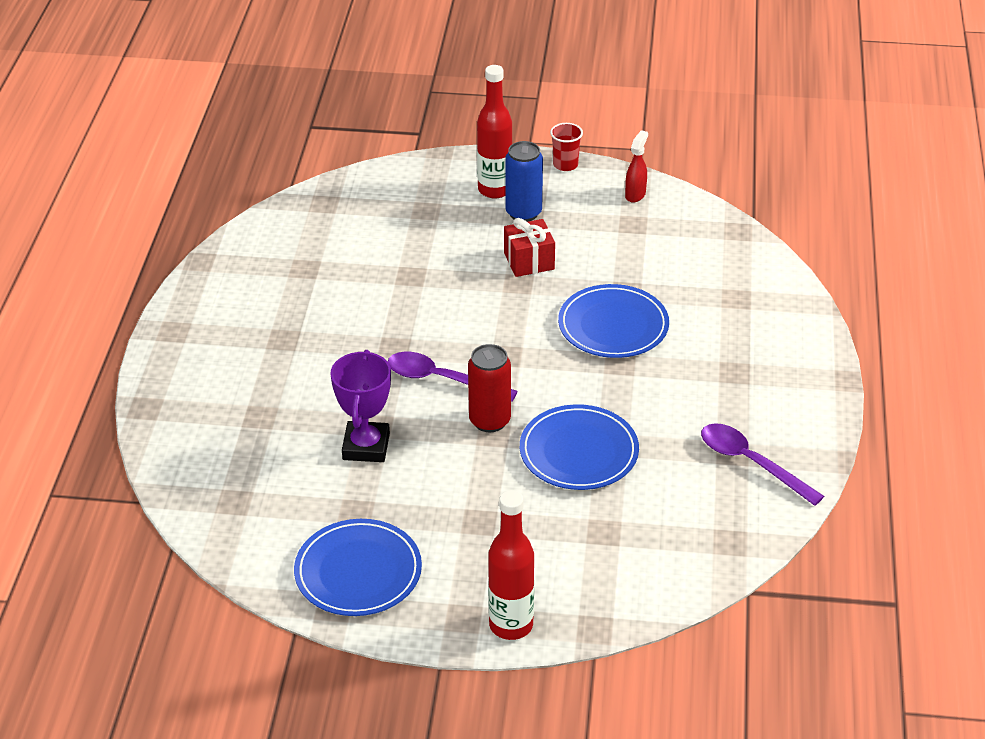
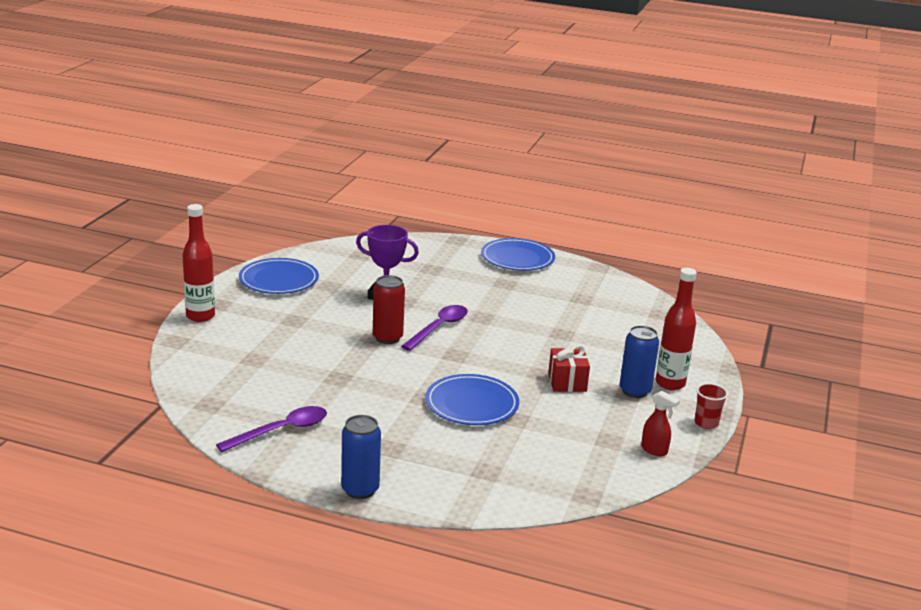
camera: 100 degrees right, 15 degrees down
(579, 452) = (337, 364): blue plate -> blue plate (517, 258)
(821, 378) = (360, 490): none -> blue can

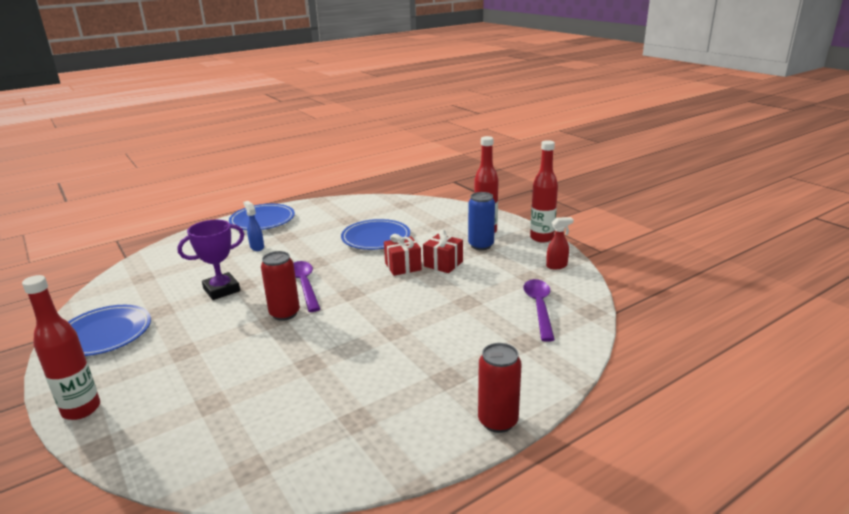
camera: 50 degrees left, 0 degrees up
(281, 431) = (355, 434): purple spoon -> purple spoon (539, 308)
(360, 490) = (498, 421): blue can -> red can
(468, 278) = (257, 247): none -> blue spray bottle
(472, 404) = (427, 312): blue plate -> blue plate (376, 238)
(533, 363) = (403, 266): none -> red gift
(706, 423) = (541, 238): red cup -> red bottle

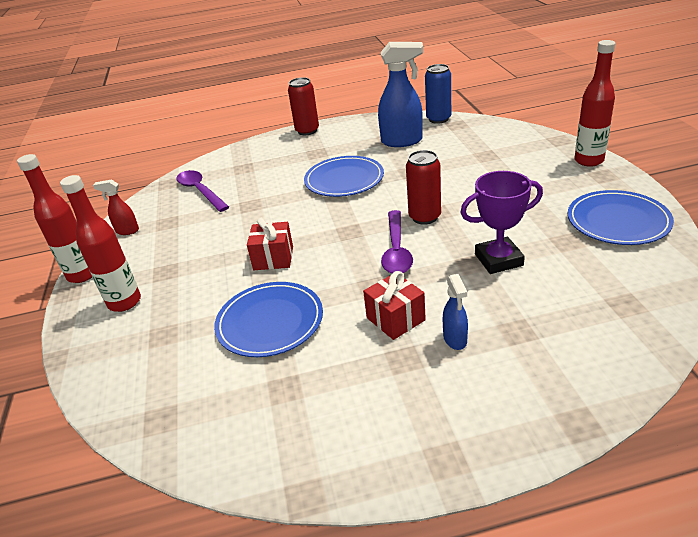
camera: 155 degrees left, 10 degrees up
(262, 220) = (444, 433): blue plate -> blue plate (344, 180)
(333, 416) = (402, 141): none -> blue spray bottle
(443, 264) = (228, 254): red gift -> red gift (395, 319)
(481, 245) = (159, 276): blue can -> blue can (438, 119)
(539, 308) = (200, 191): purple spoon -> purple spoon turned 120 degrees clockwise

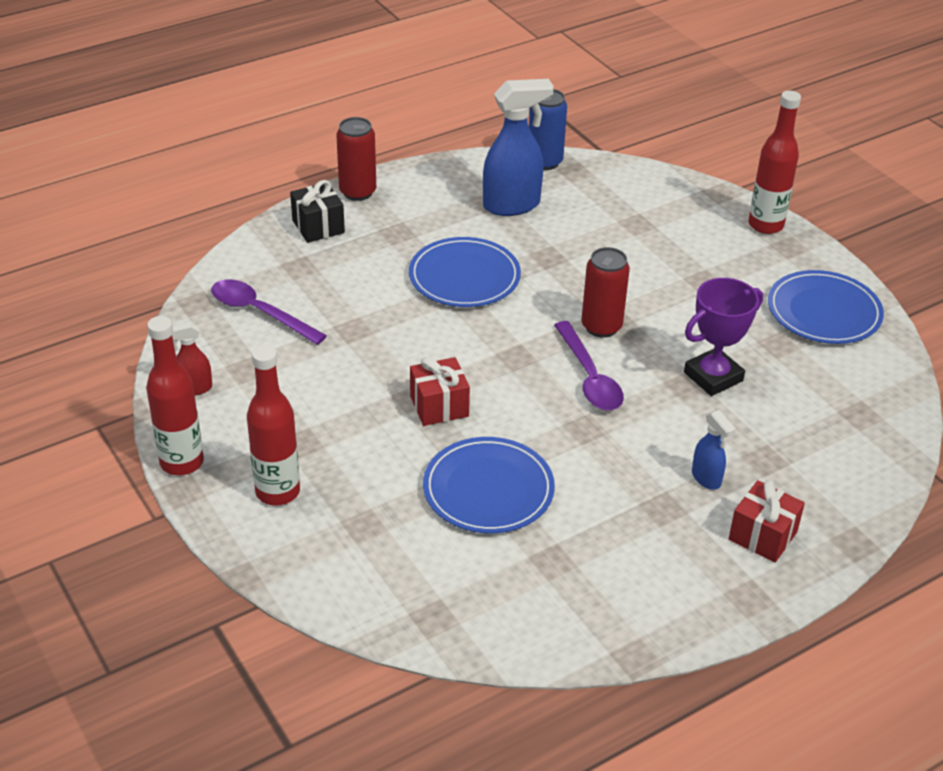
camera: 25 degrees left, 5 degrees up
(270, 147) = (318, 226): none -> black gift
(395, 319) = (632, 464): red gift -> red gift (762, 536)

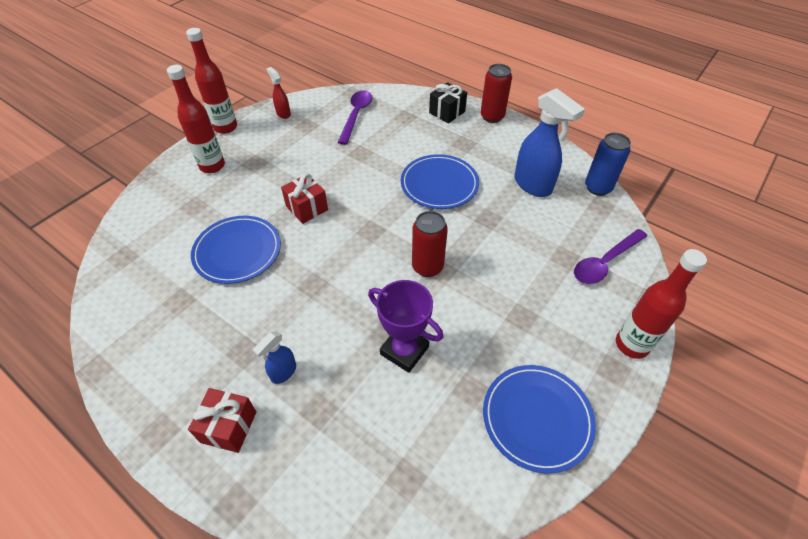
camera: 70 degrees right, 10 degrees up
(589, 377) = (368, 274): purple spoon -> purple spoon (605, 262)

